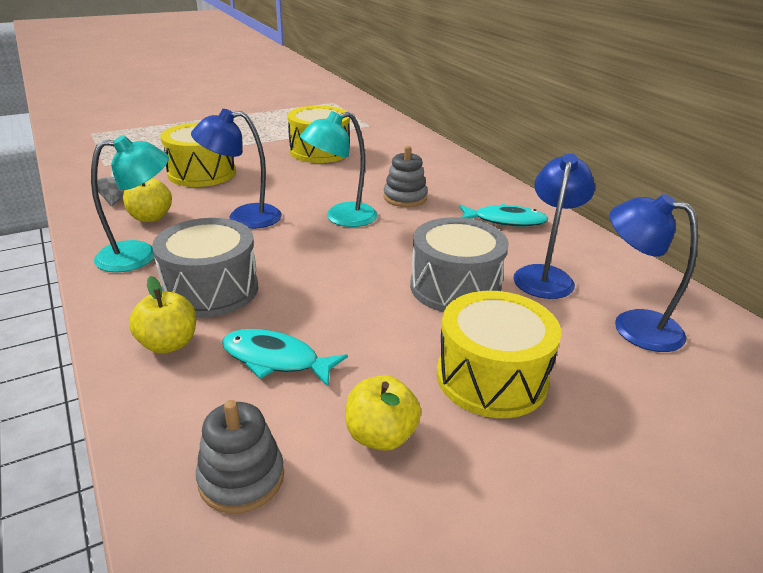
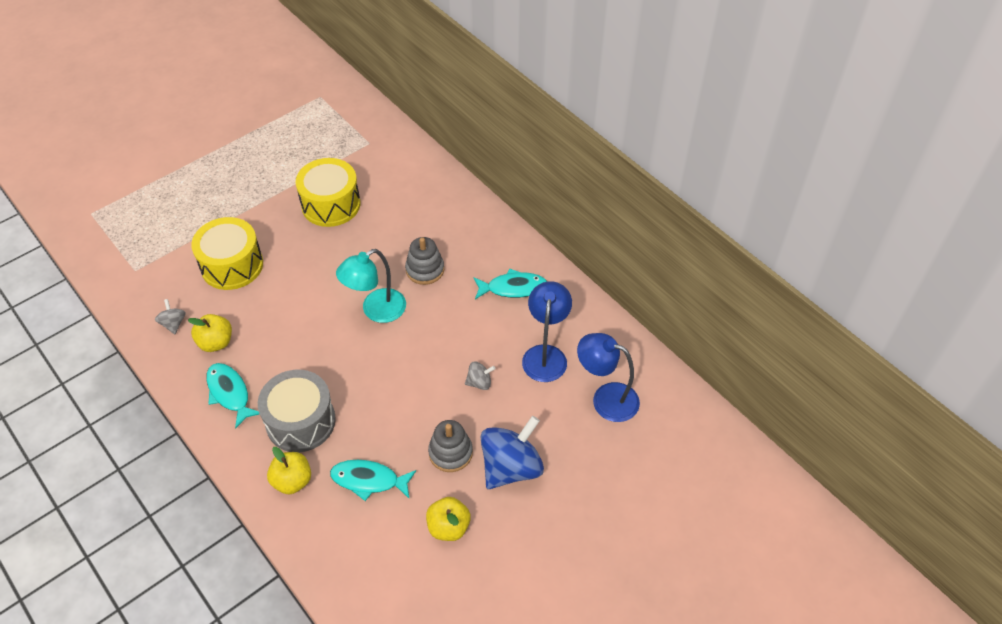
camera: 10 degrees left, 20 degrees up
(140, 255) = (230, 393): turquoise lamp -> turquoise fish
(241, 478) = (376, 572): grey stacking toy -> grey stacking toy (450, 453)
(243, 217) = (294, 326): blue lamp -> none
(455, 287) = (479, 382): grey drum -> grey spinning top
(491, 377) = (511, 467): yellow drum -> blue spinning top

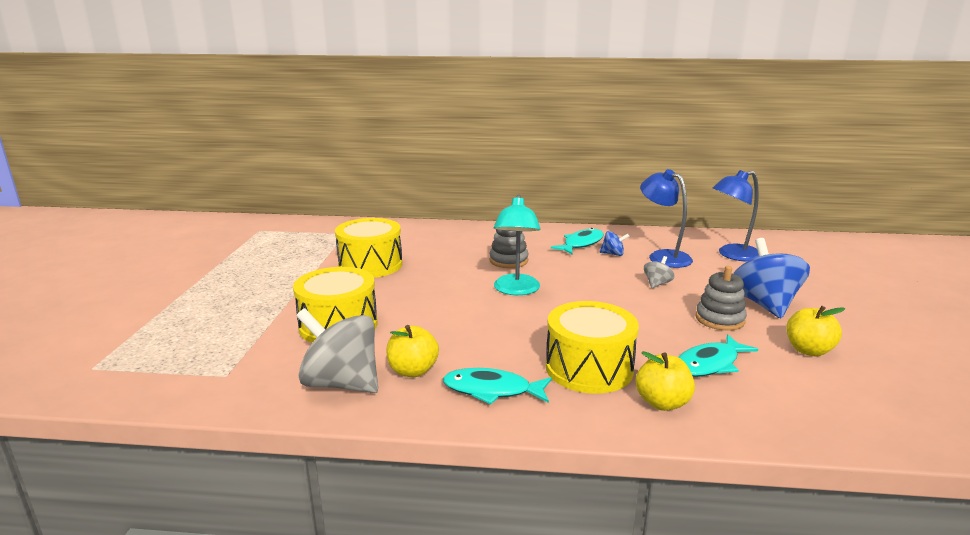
camera: 45 degrees left, 30 degrees down
(173, 324) = (341, 383): grey spinning top -> grey spinning top, size x2.17
(300, 421) = (589, 368): grey drum -> yellow drum
(513, 321) = (613, 254): none -> blue spinning top

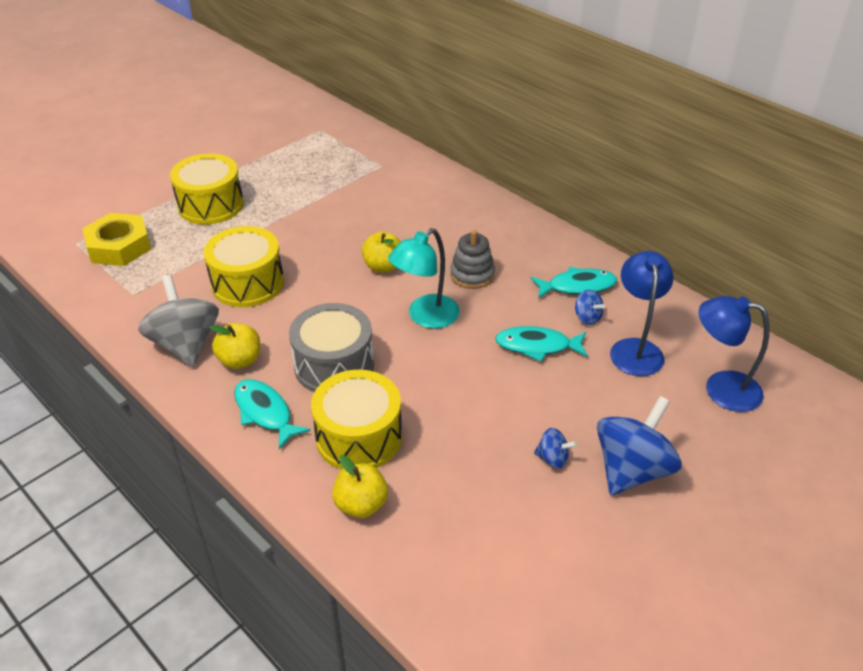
camera: 40 degrees right, 20 degrees up
(154, 351) = (119, 246): none -> yellow nut
(370, 265) = (351, 221): yellow drum -> yellow drum (211, 205)
(497, 340) = (334, 365): none -> grey drum
(657, 284) = (566, 381): grey spinning top -> none
(709, 364) = (459, 497): turquoise fish -> turquoise fish (537, 346)
(719, 319) = (553, 459): grey stacking toy -> blue spinning top
(808, 350) = (574, 544): yellow apple -> yellow apple (383, 266)

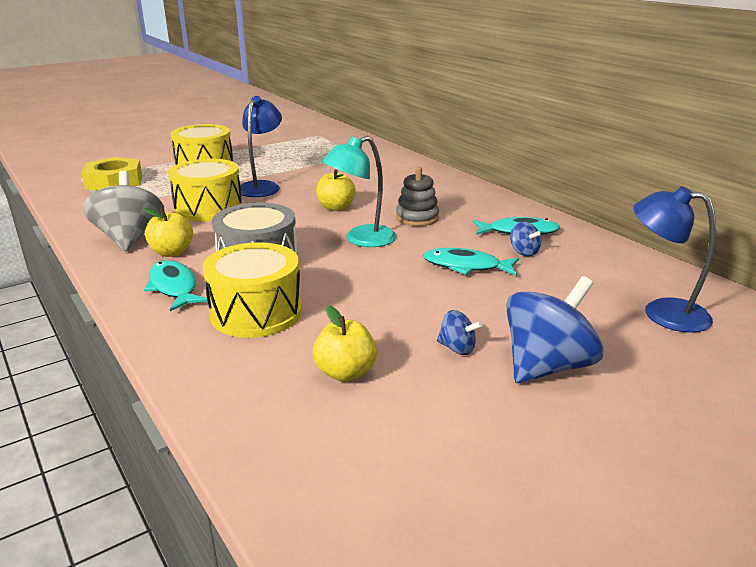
camera: 10 degrees right, 15 degrees down
(361, 504) = (232, 362): yellow apple -> yellow apple (345, 372)
(635, 348) = (570, 276): blue lamp -> blue lamp (262, 186)

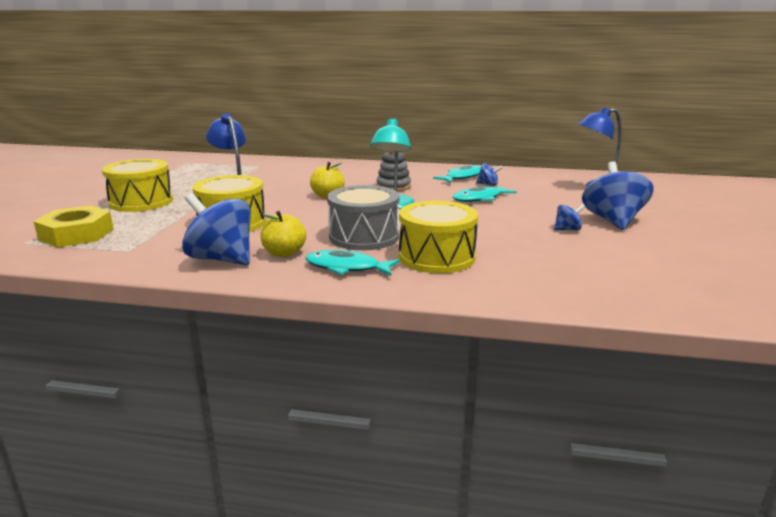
camera: 45 degrees left, 5 degrees down
(130, 239) = (222, 259): grey spinning top -> blue spinning top
(345, 372) = (553, 259): yellow apple -> none

